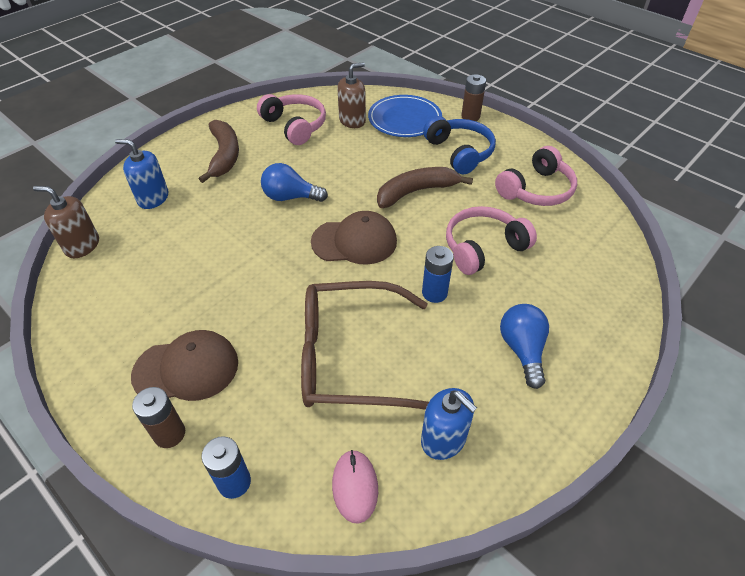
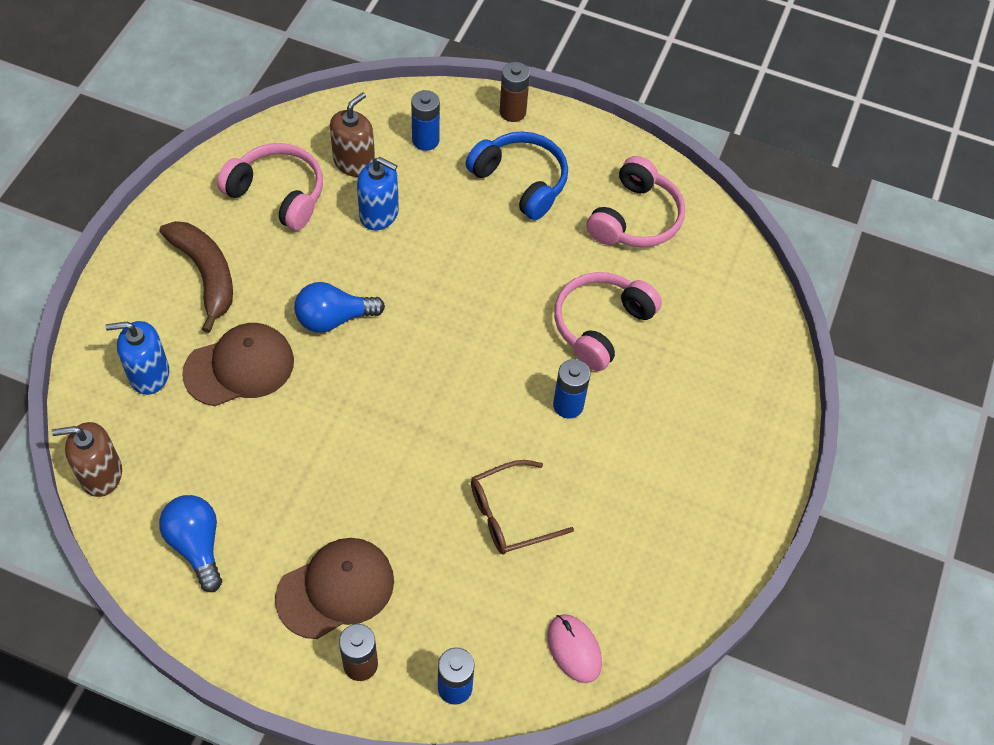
camera: 25 degrees left, 10 degrees up
(352, 357) = (510, 514): brown glasses -> brown glasses, size x0.55
(354, 241) = (446, 362): brown cap -> brown cap (239, 367)
(404, 119) = (425, 140): blue plate -> blue battery
(416, 192) = (490, 263): brown banana -> none
(443, 439) = (640, 572): blue soap dispenser -> blue soap dispenser (379, 214)
(522, 350) = (685, 447): blue light bulb -> blue light bulb (196, 545)

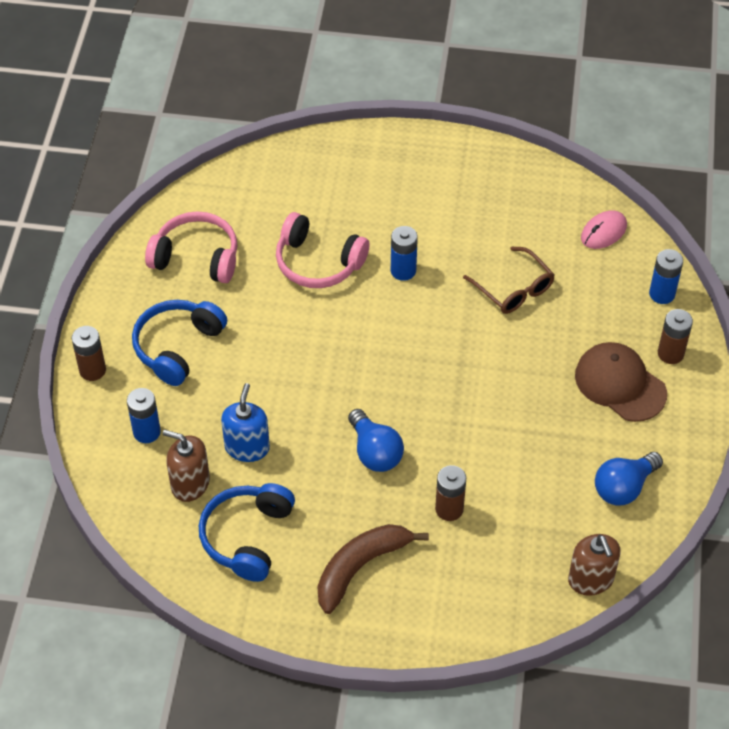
camera: 100 degrees left, 5 degrees down
(149, 374) = (481, 577): blue soap dispenser -> none
(239, 367) = (449, 509): brown cap -> brown battery
(278, 194) = (247, 537): pink headphones -> blue headphones

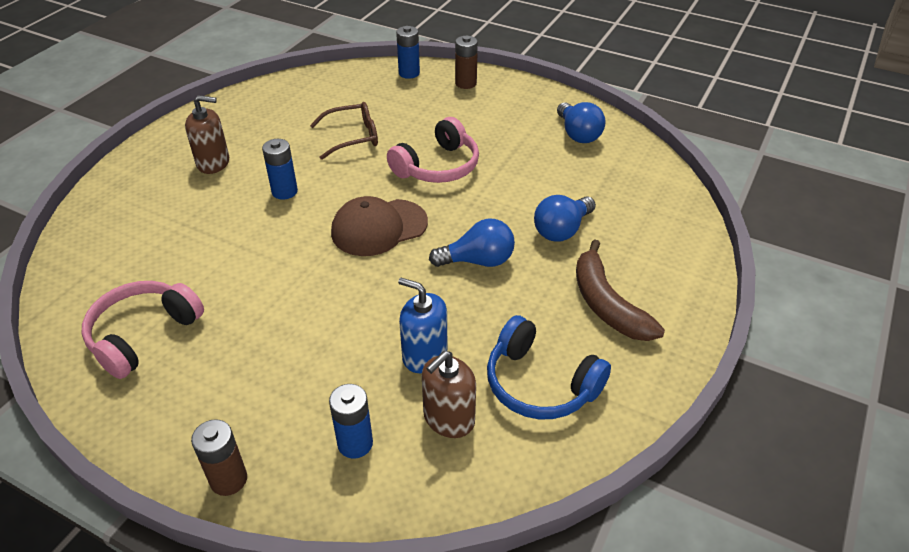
camera: 70 degrees left, 10 degrees down
(177, 347) = (253, 383): blue headphones -> none
(318, 263) = (230, 243): pink headphones -> pink headphones (438, 167)
(449, 509) = (562, 230): brown battery -> blue light bulb
(591, 579) = (659, 171): brown soap dispenser -> brown soap dispenser (213, 163)
(603, 232) = (331, 82): pink mouse -> none
(620, 384) = (480, 111): brown cap -> brown cap (379, 227)

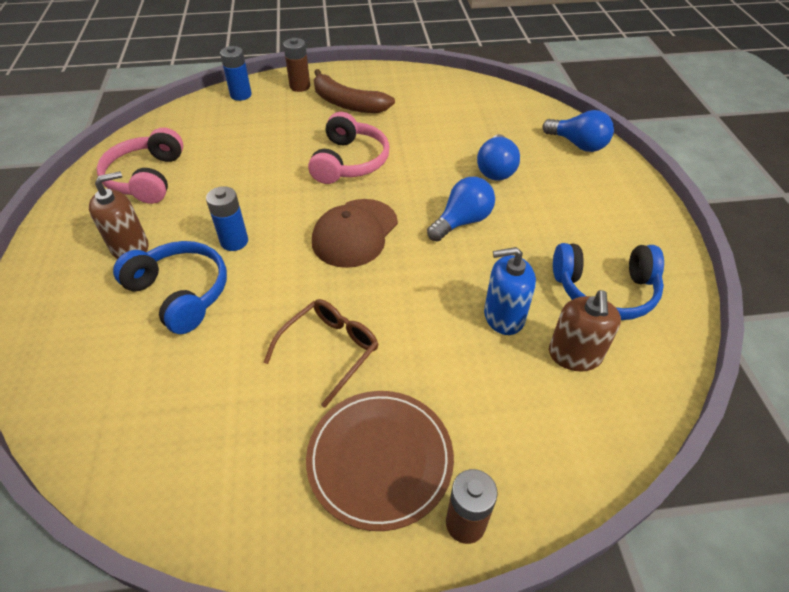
camera: 35 degrees left, 5 degrees up
(143, 334) = (234, 446): pink headphones -> pink headphones (146, 178)
(213, 212) = (181, 293): none -> blue headphones
(220, 401) = (380, 459): none -> brown plate
(352, 137) = (247, 168): brown glasses -> brown glasses (329, 351)
(355, 443) = (531, 420): blue battery -> none
(578, 134) = (430, 94): blue light bulb -> blue light bulb (578, 144)
(607, 304) = (583, 209): brown banana -> brown banana (347, 103)

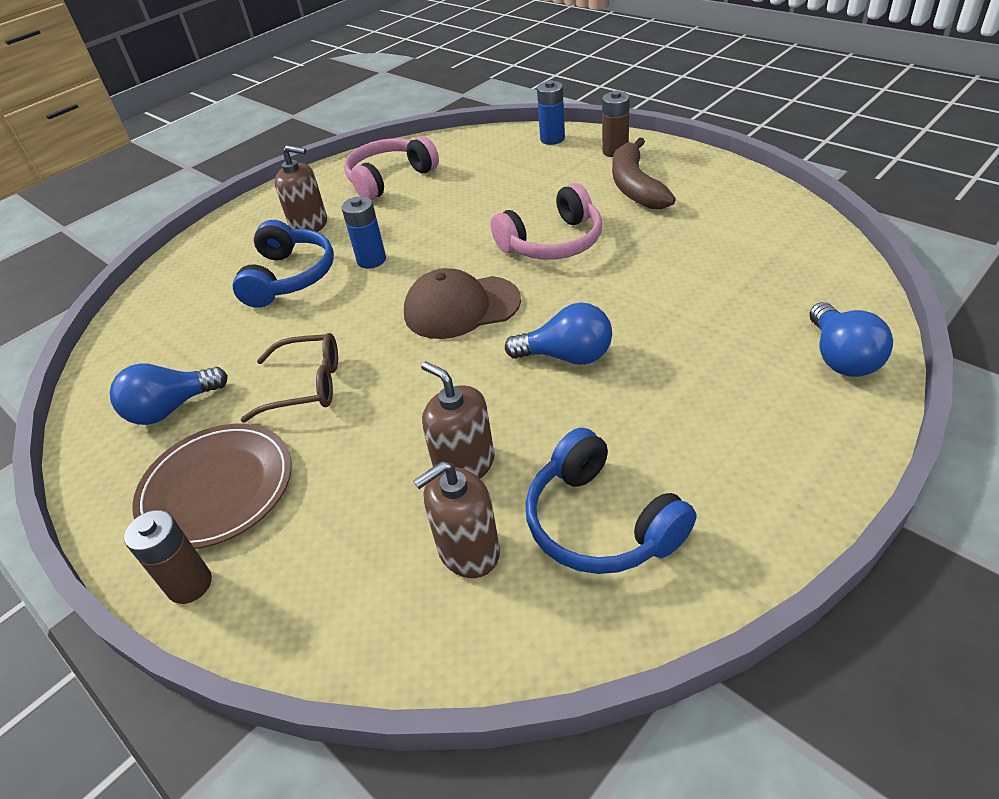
camera: 55 degrees right, 5 degrees down
(496, 169) = (686, 328): blue light bulb -> blue light bulb (171, 408)
(503, 316) = (464, 465): blue soap dispenser -> brown soap dispenser

